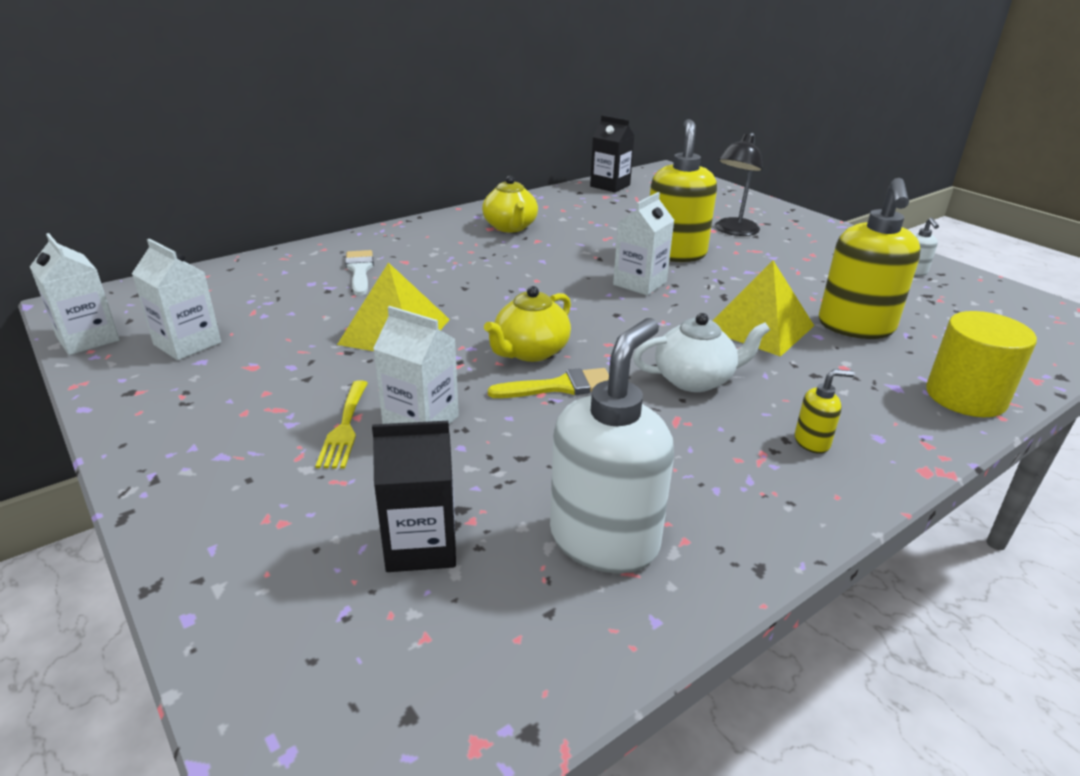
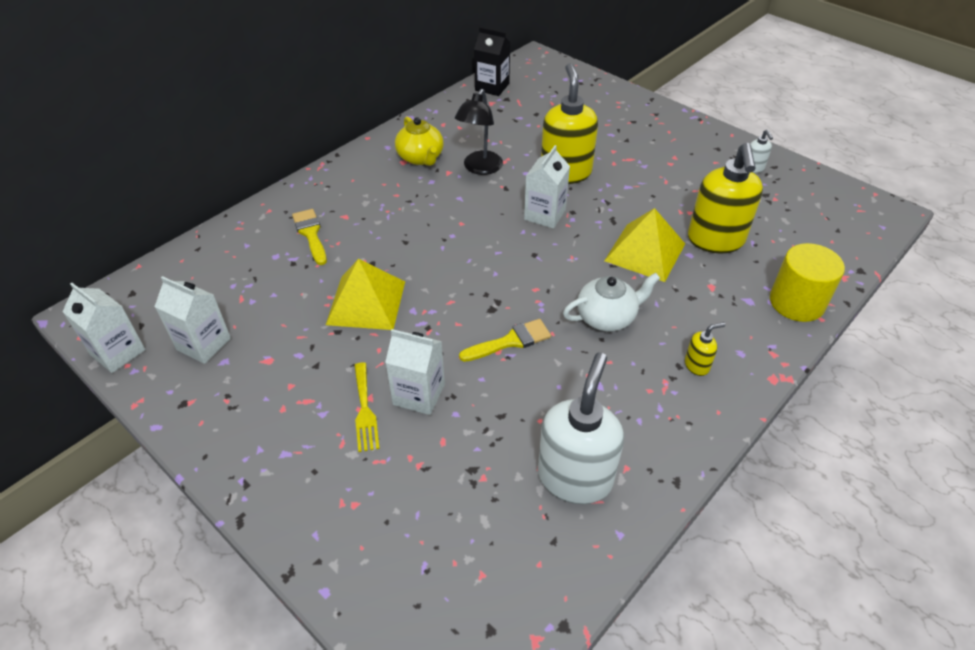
camera: 10 degrees left, 15 degrees up
(359, 270) = (310, 234): white brush -> yellow brush
(421, 545) = (456, 505): black carton -> none
(530, 351) = (478, 308): yellow teapot -> none
(733, 231) = (607, 136): black lamp -> black lamp (480, 168)

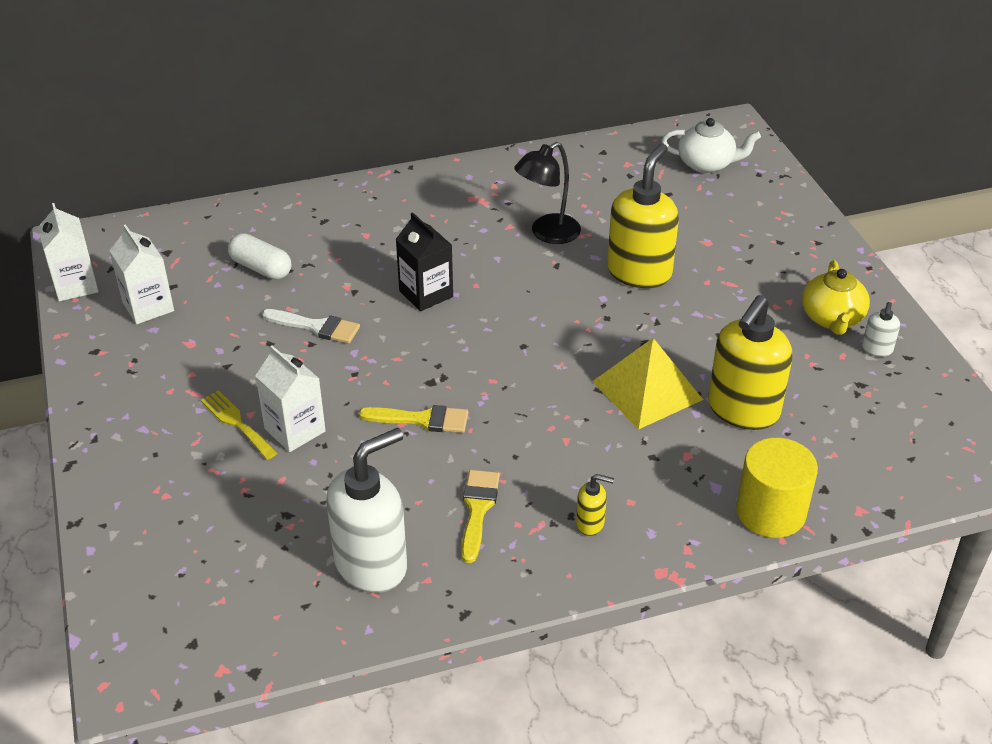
camera: 30 degrees right, 5 degrees down
(280, 273) = (261, 268): none -> white capsule
(310, 234) = (319, 240): yellow brush -> yellow brush (477, 509)
(365, 410) = (236, 423): yellow fork -> yellow fork turned 120 degrees clockwise
(366, 302) = (317, 327): yellow pyramid -> white brush
(421, 158) = (494, 200): yellow teapot -> yellow teapot (832, 319)
(492, 87) = (645, 145): black carton -> black carton (426, 294)
(544, 215) = (573, 309): white carton -> none
(607, 317) = (541, 438): white teapot -> white teapot (706, 164)

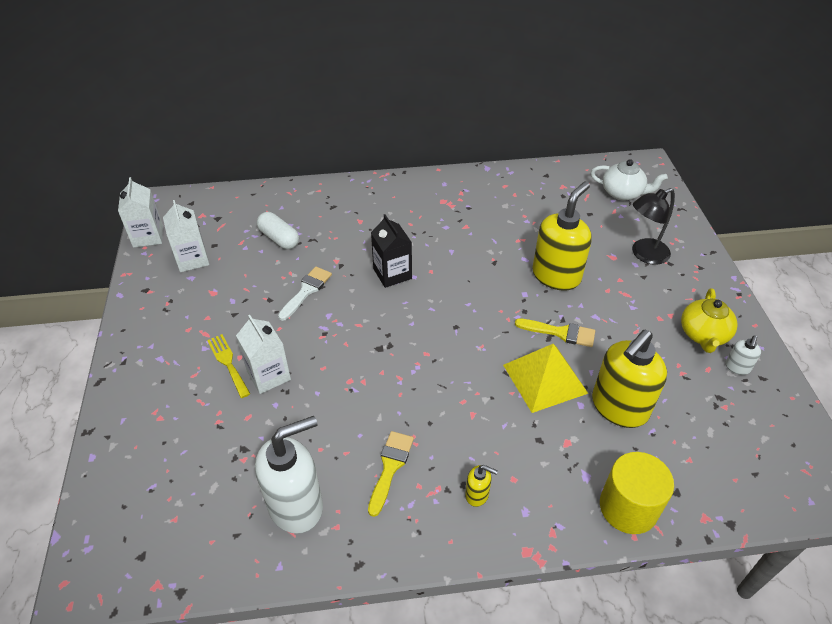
camera: 10 degrees right, 5 degrees up
(317, 327) = (306, 291): white brush -> white brush turned 90 degrees counterclockwise
(422, 419) = (365, 380): yellow brush -> yellow brush (560, 332)
(547, 234) = (492, 236): black lamp -> black lamp (644, 254)

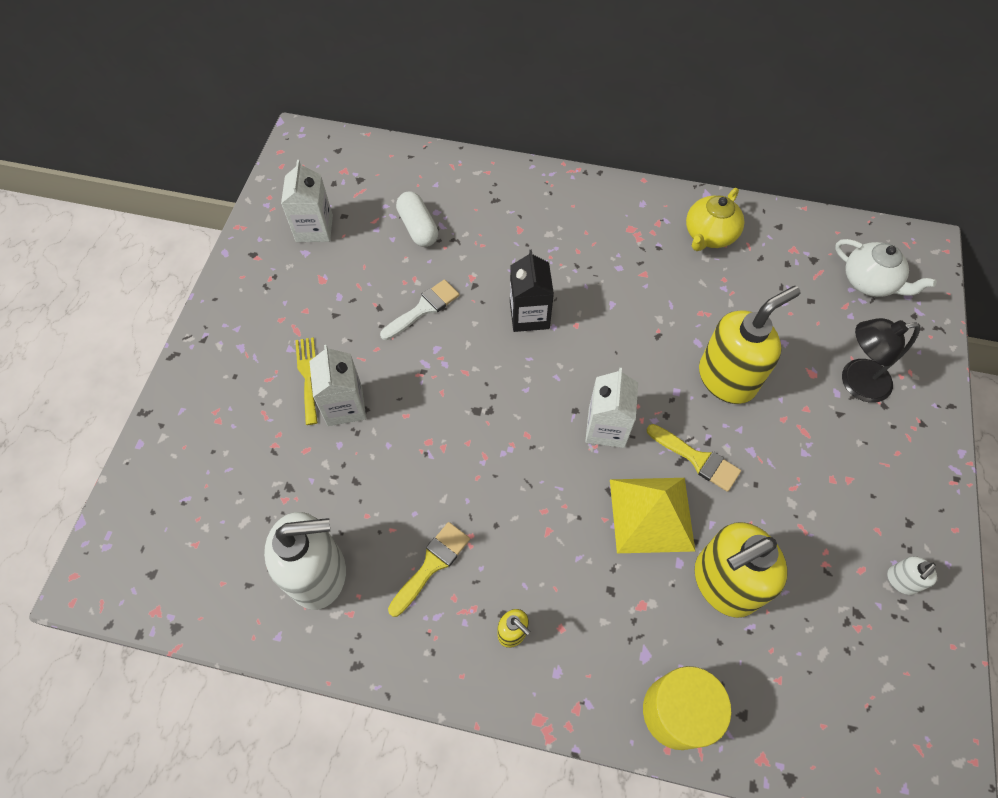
camera: 20 degrees right, 15 degrees up
(148, 236) = (277, 183): white carton -> white carton (606, 427)
(703, 335) = (878, 521): yellow teapot -> yellow teapot (709, 235)

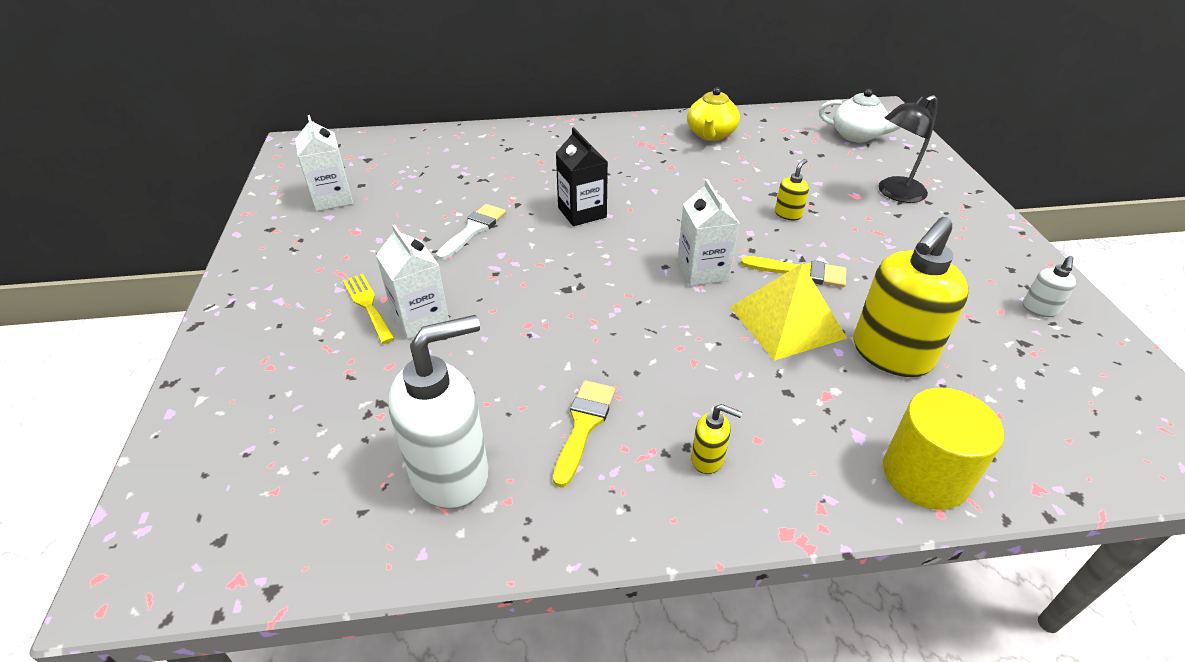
camera: 20 degrees left, 20 degrees down
(418, 228) = (442, 178): white capsule -> none
(727, 378) = (788, 214): yellow soap dispenser -> yellow soap dispenser, size x0.44

